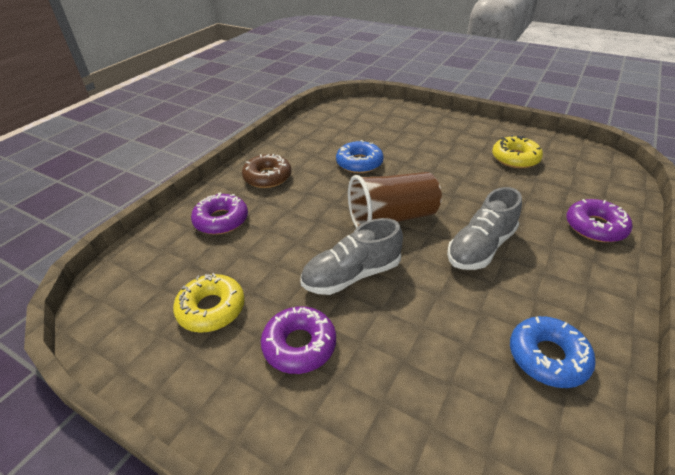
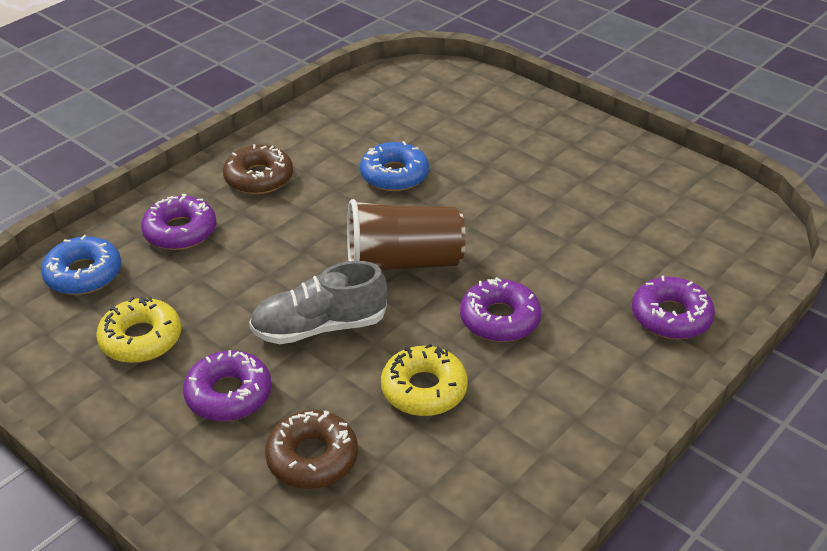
camera: 10 degrees right, 0 degrees up
(392, 392) = (312, 458): none -> brown donut
(480, 247) = (499, 319): grey shoe -> purple donut
(515, 158) = (625, 200): yellow donut -> yellow donut (424, 389)
(547, 357) = (505, 454): blue donut -> blue donut (84, 274)

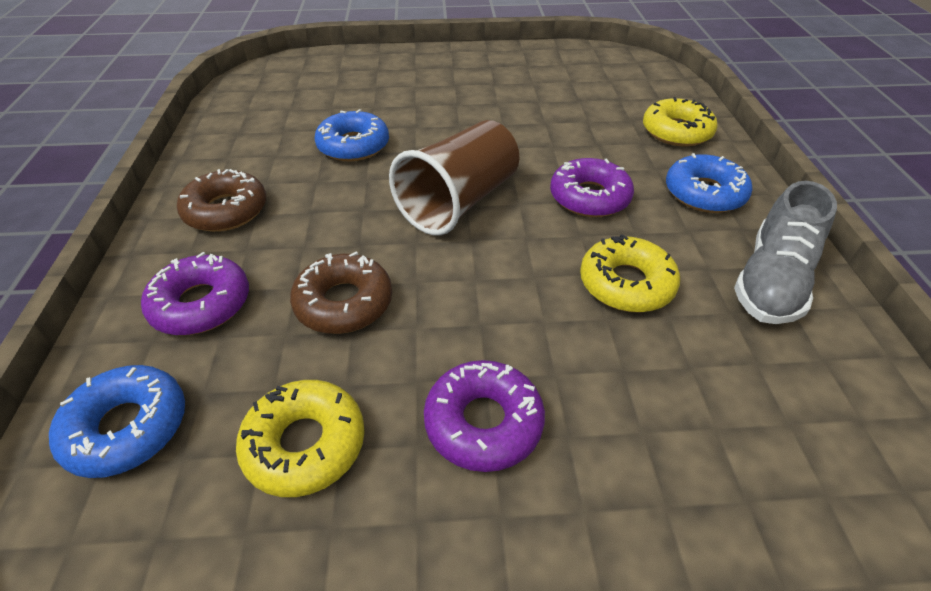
camera: 45 degrees left, 5 degrees up
(312, 458) = (644, 414): brown donut -> brown donut (344, 303)
(319, 327) = (471, 296): grey shoe -> grey shoe (771, 281)
(596, 376) = (704, 193): none -> blue donut
(671, 316) = (676, 132): purple donut -> yellow donut

